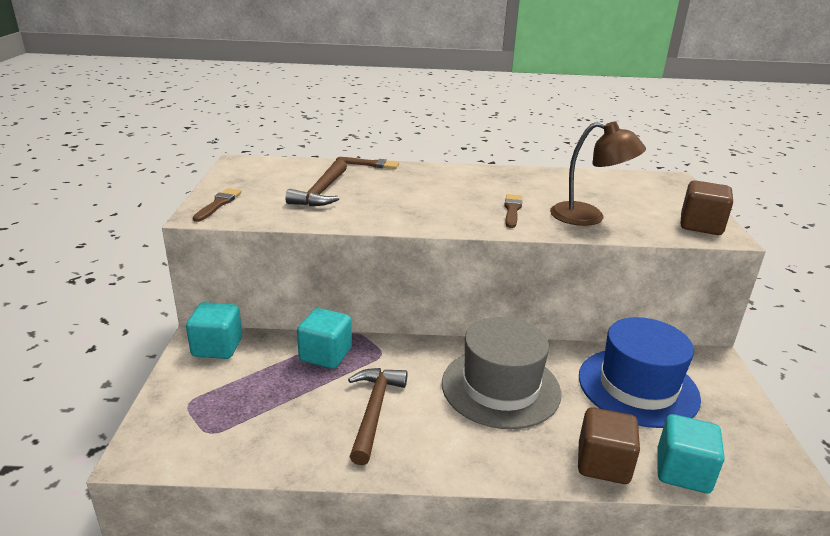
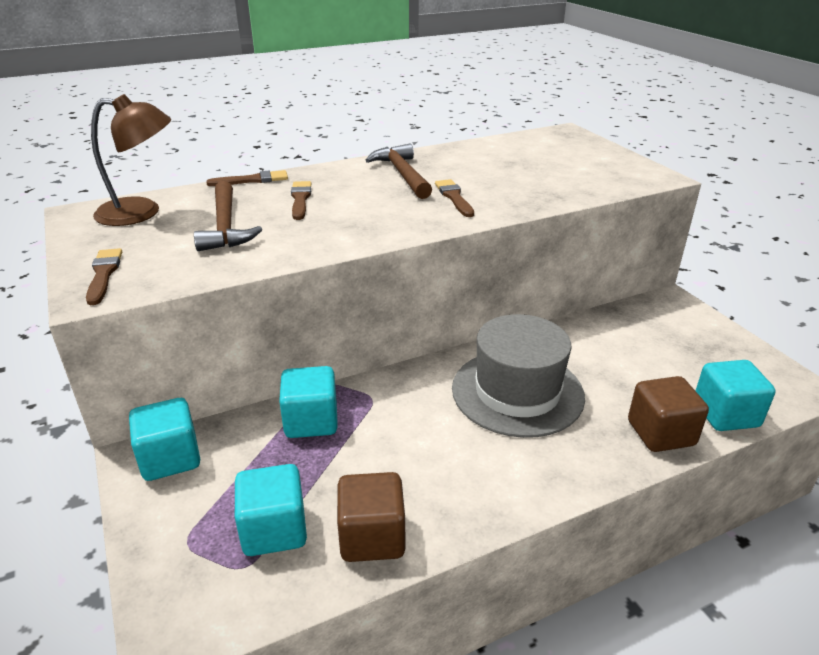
camera: 25 degrees left, 5 degrees up
(246, 417) = (274, 530): none -> turquoise cube
(374, 411) = (414, 465): brown hammer -> brown hammer (402, 174)
(391, 185) = (300, 199): none -> brown brush
(588, 217) = (531, 187): brown lamp -> brown lamp (141, 212)
(638, 387) = (632, 347): blue hat -> none
(700, 226) = (632, 172): brown cube -> brown cube (372, 537)

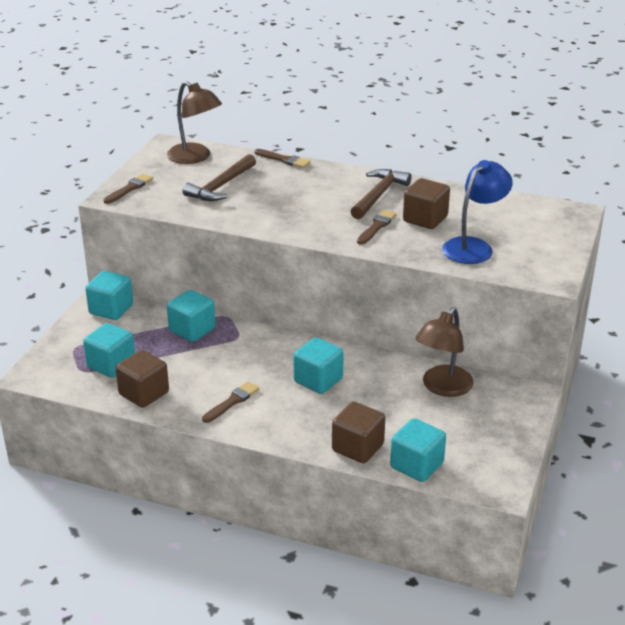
camera: 45 degrees right, 0 degrees up
(300, 199) = (287, 186): brown brush -> brown brush (232, 401)
(479, 176) = (425, 219): none -> brown cube
(517, 392) = (318, 380): grey hat -> turquoise cube
(559, 179) = (473, 247): none -> blue lamp
(614, 334) = (442, 387): none -> brown lamp

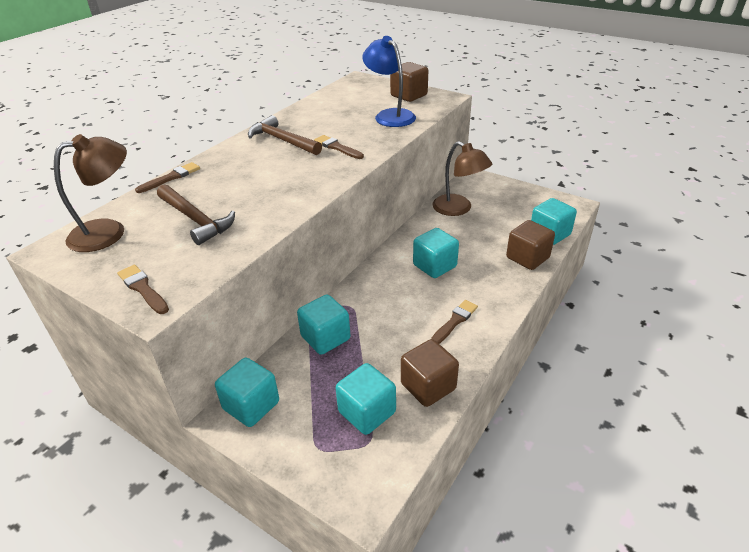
camera: 75 degrees left, 5 degrees up
(232, 401) = (455, 321): brown brush -> brown brush turned 75 degrees clockwise
(425, 219) = (337, 127): brown cube -> brown cube (409, 95)

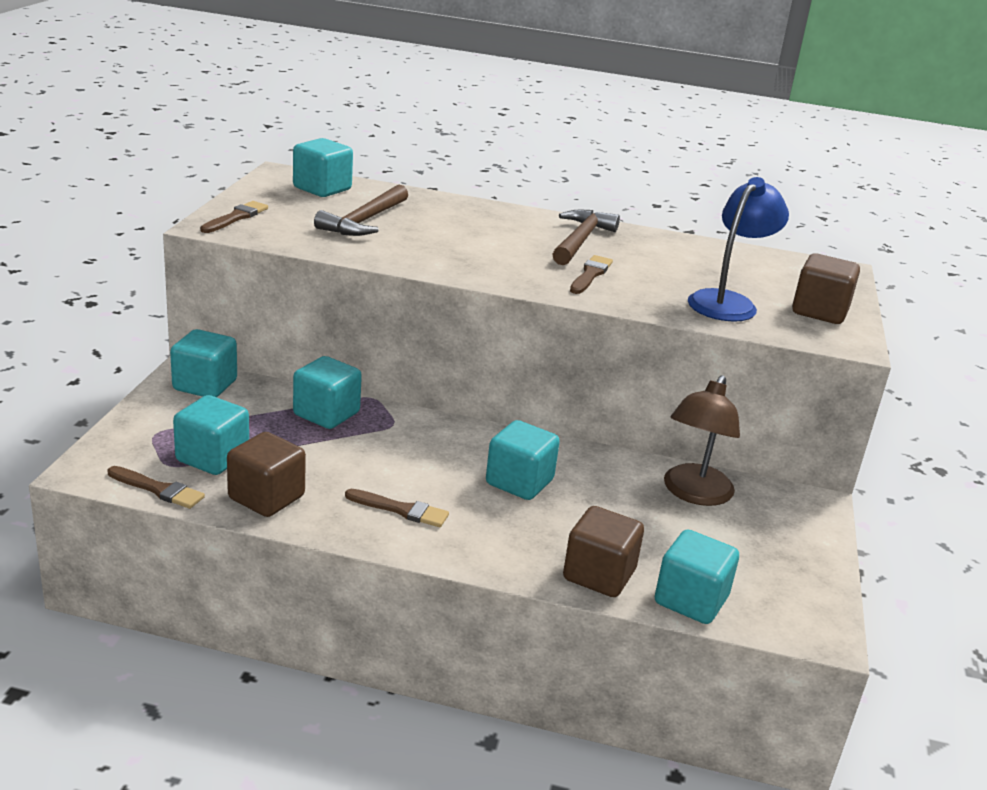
camera: 65 degrees right, 10 degrees down
(109, 232) = (322, 189): brown lamp -> turquoise cube
(171, 177) = (443, 197): brown brush -> brown brush (158, 489)

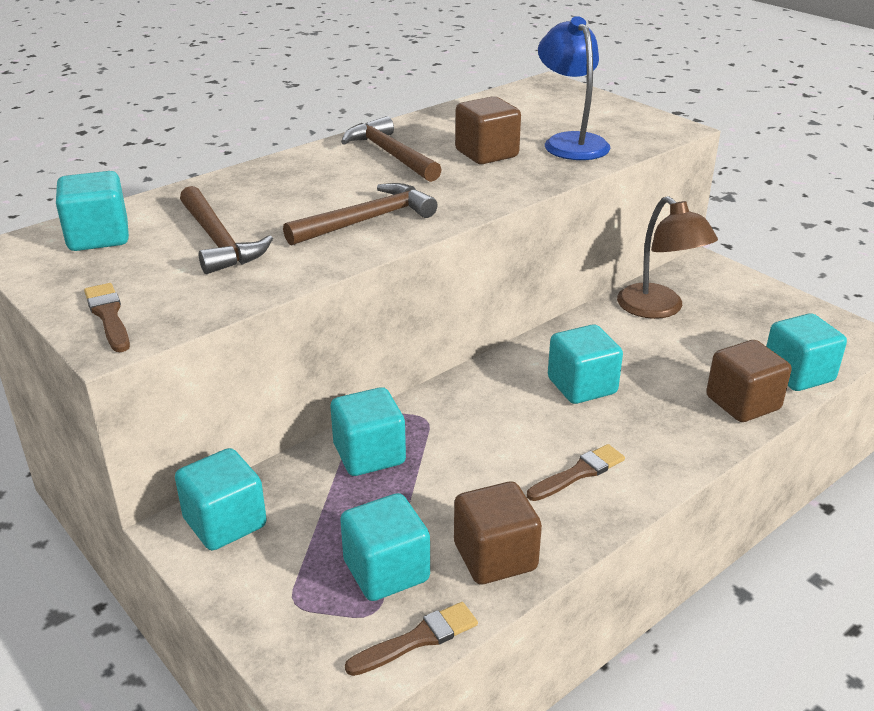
camera: 50 degrees left, 5 degrees up
(461, 257) = (367, 220): none -> brown hammer
(590, 274) = (466, 176): brown brush -> none
(819, 312) = (616, 117): brown cube -> brown cube (486, 154)

